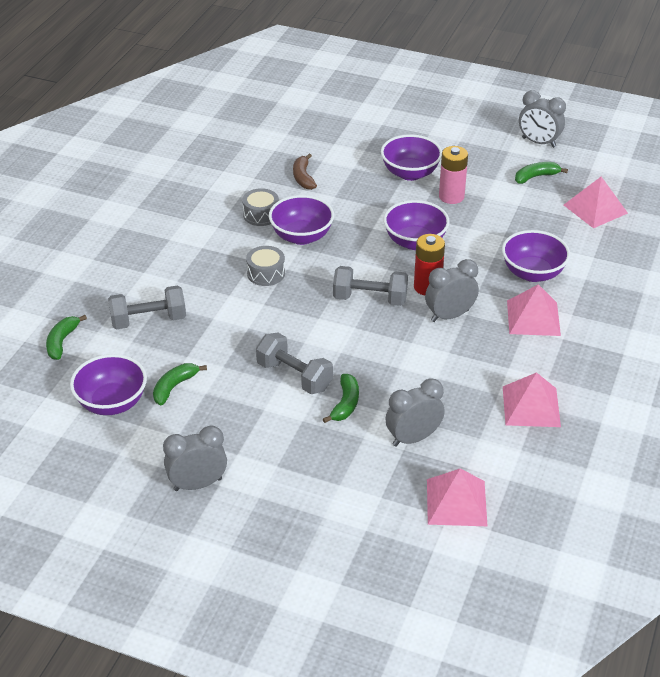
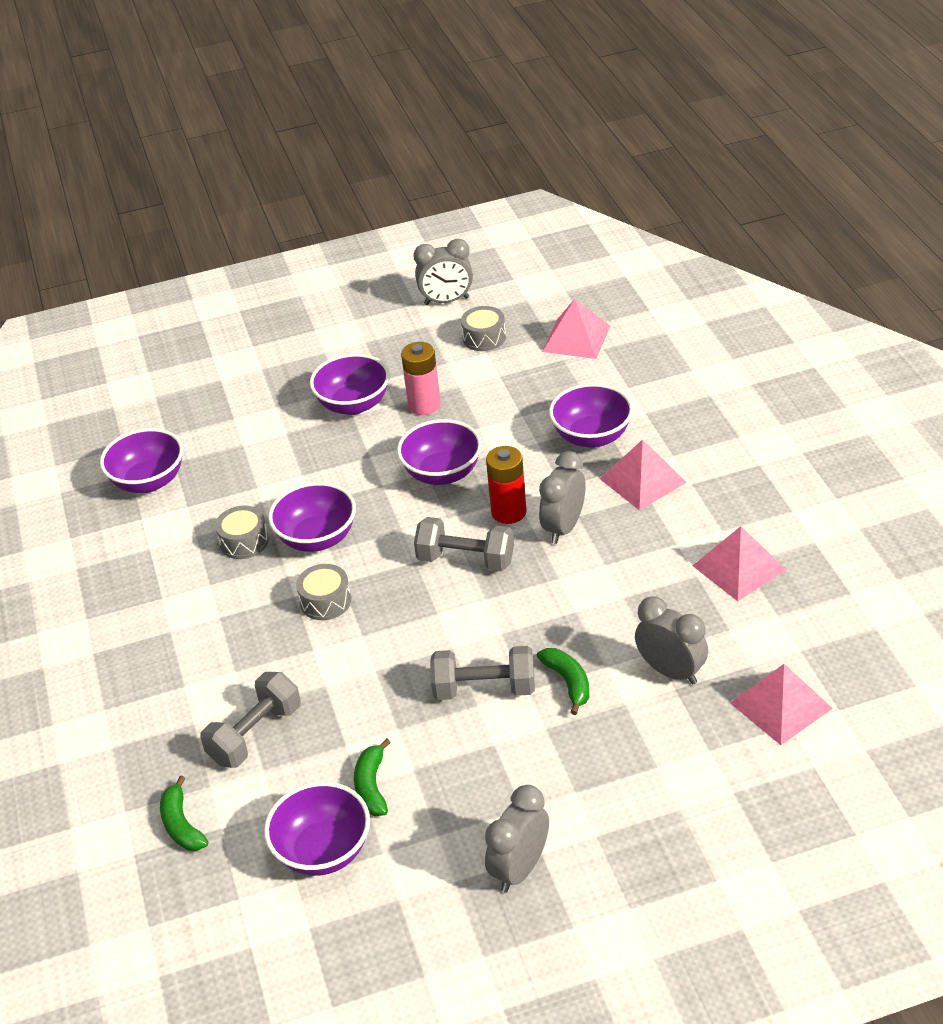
camera: 35 degrees left, 0 degrees up
(249, 153) = (149, 481): none -> purple bowl
(303, 177) = (243, 474): brown banana -> none
(370, 298) = (466, 559): grey dumbbell -> grey dumbbell turned 45 degrees clockwise
(413, 438) = (671, 671): grey clock -> grey clock turned 105 degrees clockwise
(536, 177) = (484, 338): green banana -> grey drum

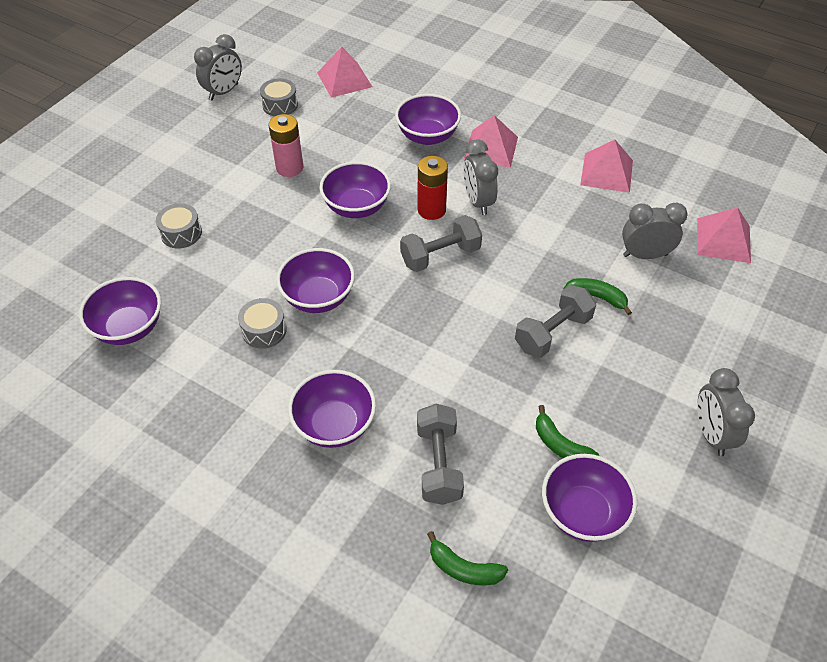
camera: 45 degrees left, 10 degrees up
(325, 601) = (377, 338): grey drum -> grey drum (181, 233)
(354, 404) = (235, 191): purple bowl -> purple bowl (334, 425)

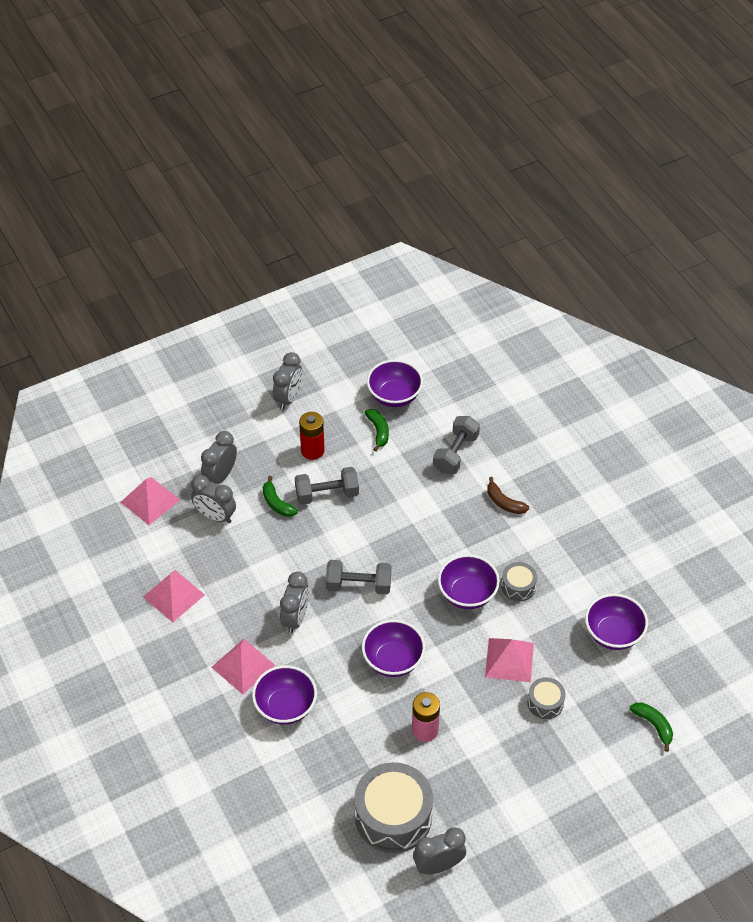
camera: 150 degrees left, 0 degrees up
(280, 105) = (393, 816): grey drum -> grey drum, size x2.03
(334, 425) = (504, 502): purple bowl -> brown banana
(344, 79) = (312, 822): pink pyramid -> pink pyramid (509, 660)
(431, 210) = (336, 628): red battery -> red battery (312, 450)
(464, 568) = (476, 401): green banana -> green banana (653, 725)
(684, 297) = (220, 476): none -> grey clock

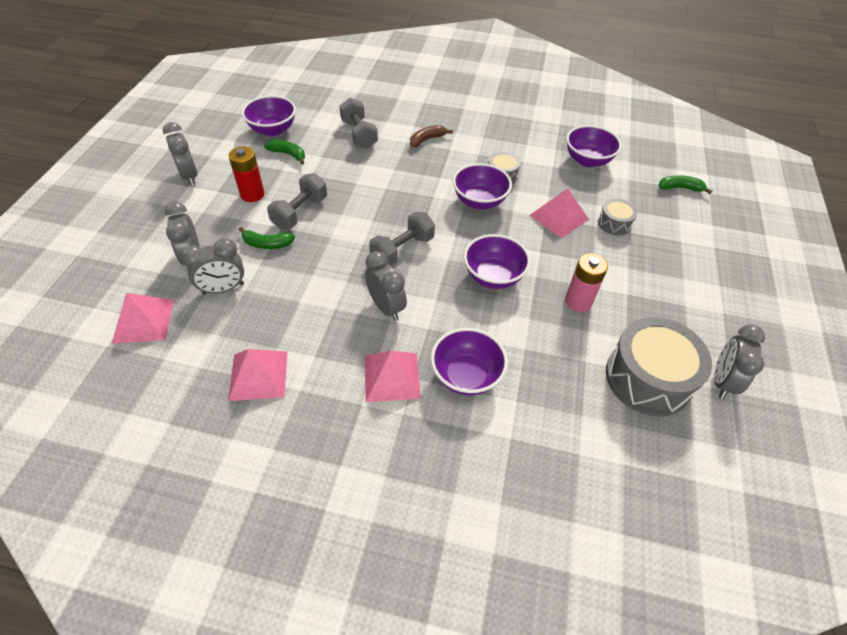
camera: 50 degrees left, 0 degrees up
(504, 502) = (427, 139): brown banana -> brown banana turned 150 degrees clockwise

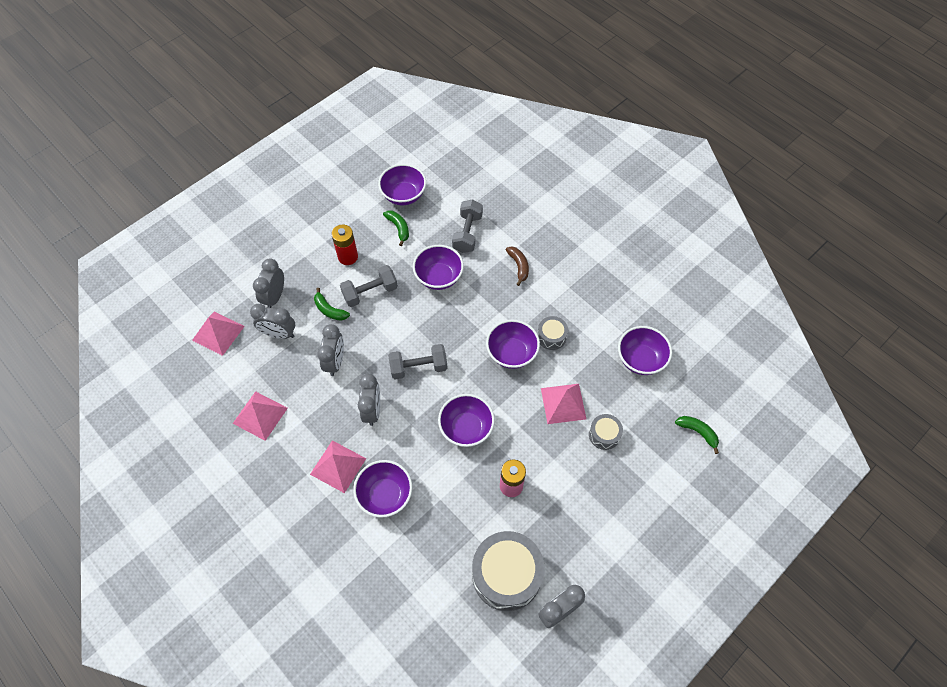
camera: 35 degrees right, 10 degrees up
(189, 176) = (315, 215): grey clock -> grey clock (335, 362)
(360, 174) = (439, 277): none -> purple bowl
(427, 139) = (519, 266): brown banana -> brown banana turned 75 degrees clockwise

